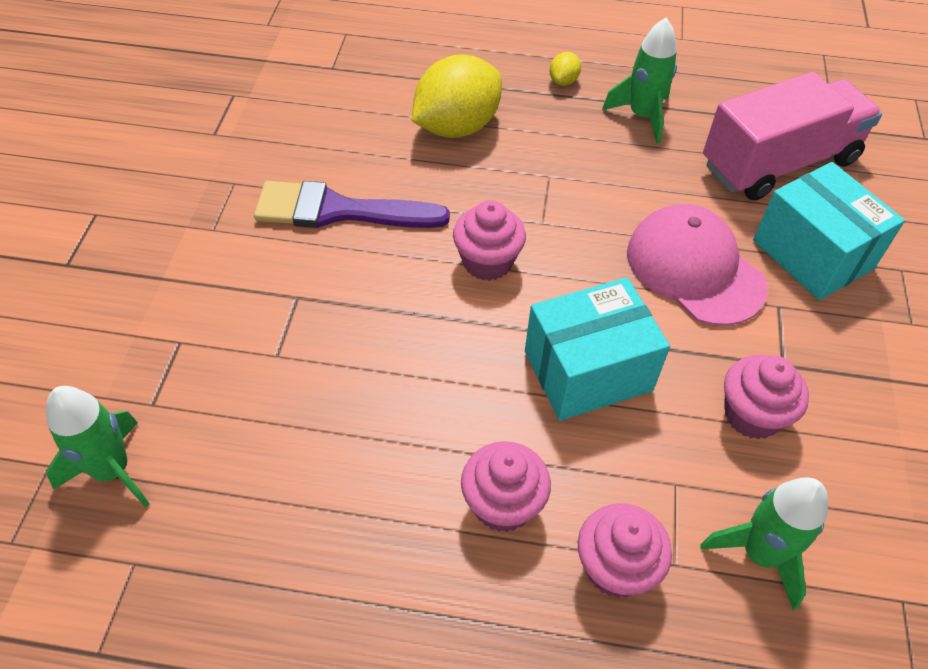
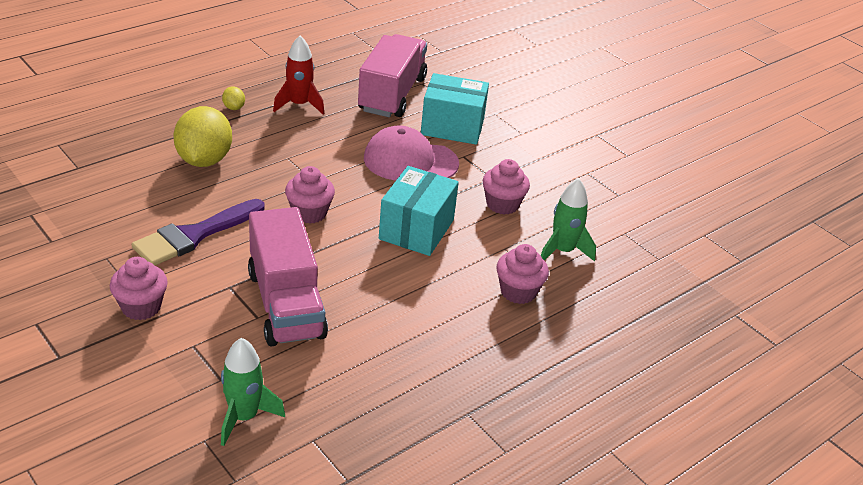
camera: 50 degrees left, 15 degrees down
(322, 361) = (286, 304): none -> pink truck
(502, 504) = (447, 301): pink cupcake -> pink cupcake (141, 307)
(642, 116) = (299, 105): green rocket -> red rocket

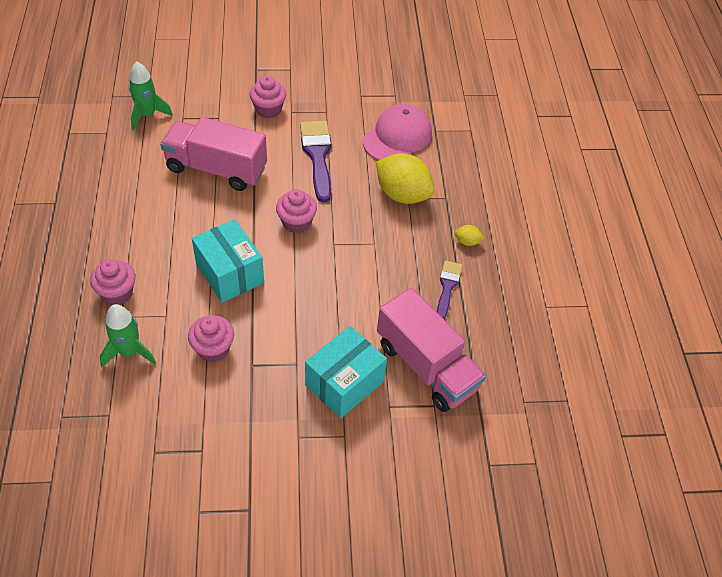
camera: 125 degrees right, 15 degrees up
(299, 105) = (447, 286): red rocket -> purple brush
(410, 161) = (315, 320): pink cap -> pink cap (397, 137)

